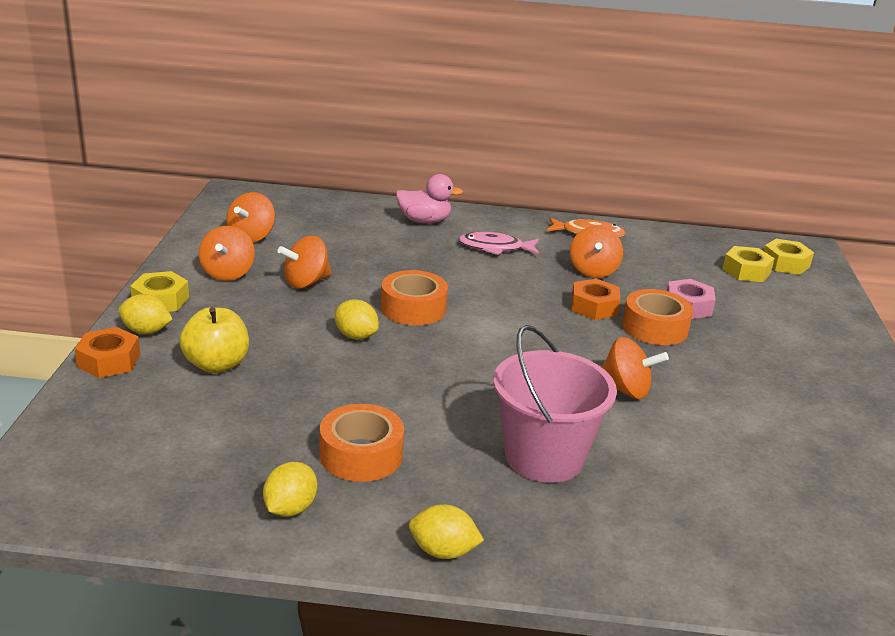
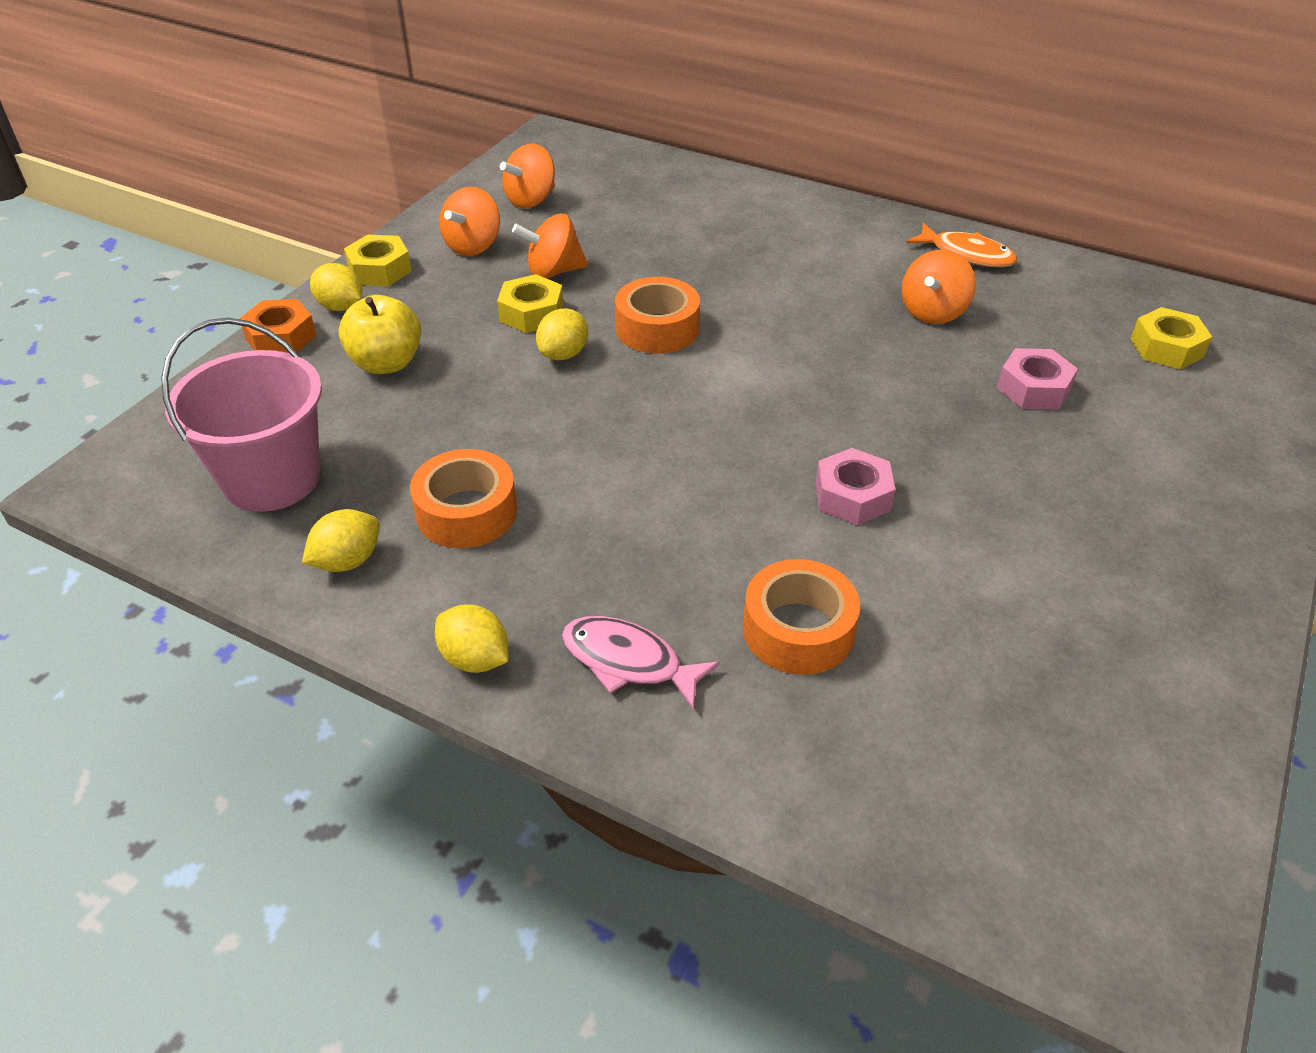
camera: 25 degrees right, 15 degrees up
(356, 336) = (563, 354): yellow lemon -> yellow lemon turned 60 degrees clockwise
(424, 221) = (755, 206): pink duck -> none
(495, 248) = (821, 258): pink fish -> pink fish (628, 662)
(544, 457) = (679, 566): pink bucket -> pink bucket (272, 479)
(594, 307) = (896, 366): orange nut -> none
(625, 390) = (852, 496): orange spinning top -> pink nut
(655, 328) = (961, 412): orange tape -> orange tape (798, 630)
(785, 263) = (1240, 345): yellow nut -> yellow nut (531, 313)

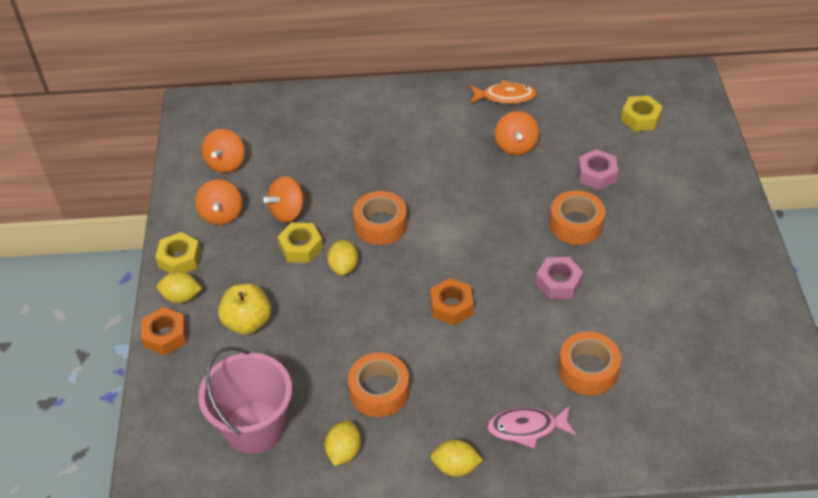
camera: 30 degrees left, 5 degrees up
(664, 457) = (451, 306): none -> orange nut
(946, 436) = (576, 224): none -> orange tape

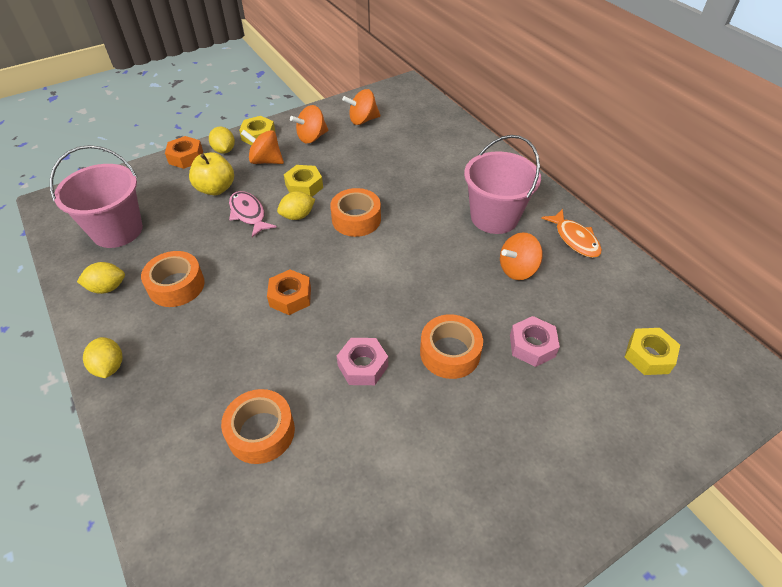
camera: 60 degrees right, 0 degrees up
(287, 212) = (336, 166): orange spinning top -> orange spinning top (265, 161)
(445, 131) = (494, 217): none -> pink bucket
(526, 428) = (169, 405): pink fish -> pink fish (248, 214)

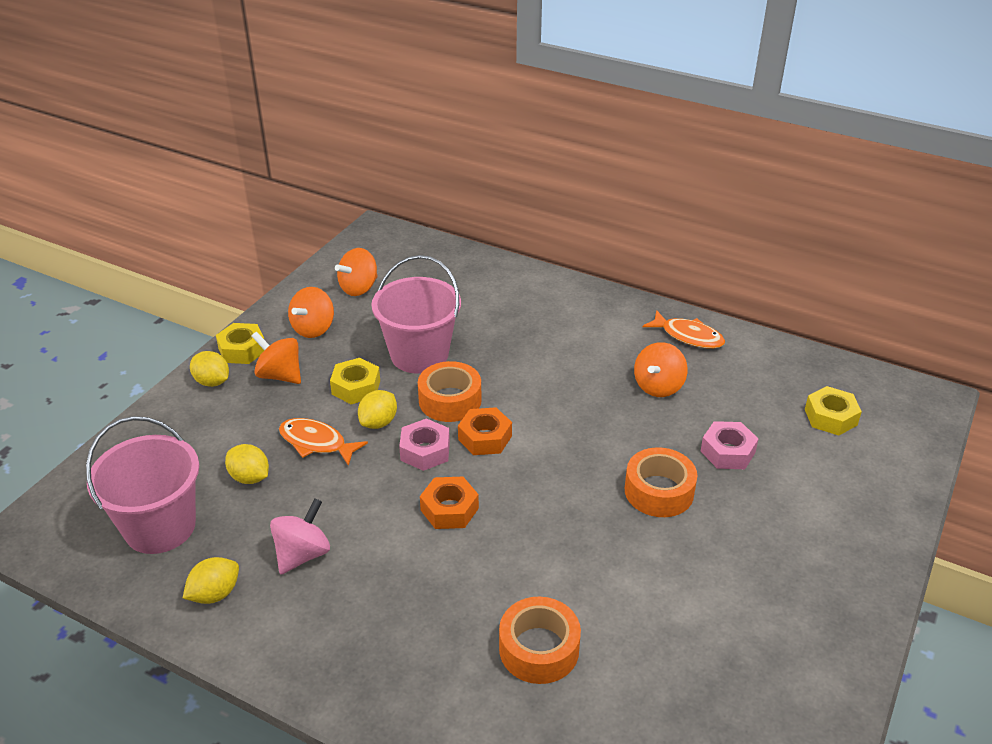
camera: 30 degrees left, 10 degrees down
(109, 367) = (305, 671): yellow lemon -> yellow lemon (250, 477)
(176, 285) = (302, 554): orange tape -> pink spinning top
(186, 157) = (167, 408): orange nut -> orange nut (485, 438)
(216, 189) = (246, 430): yellow apple -> none
(248, 214) = (316, 443): pink fish -> orange fish
(265, 161) = (280, 375): orange spinning top -> orange spinning top turned 45 degrees clockwise
(363, 366) = (586, 541): pink nut -> pink nut (425, 451)
(494, 217) = (594, 344): pink bucket -> pink bucket (419, 355)

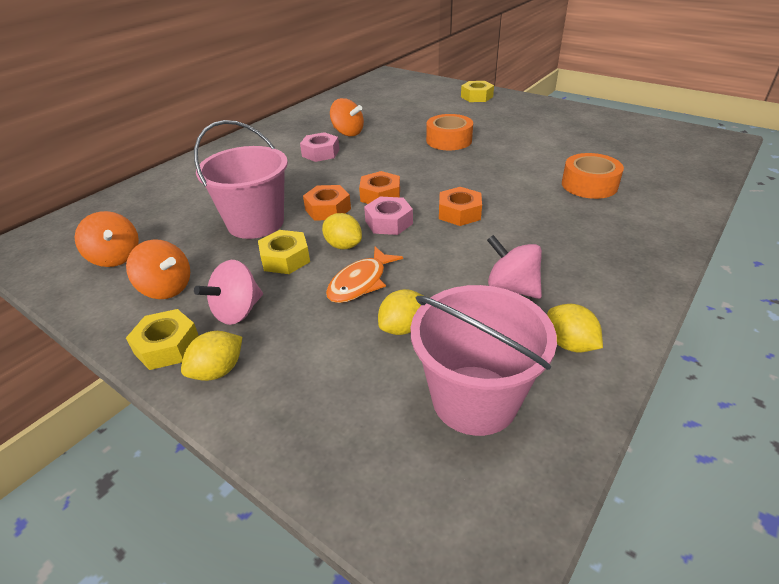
camera: 80 degrees left, 0 degrees up
(280, 375) = (237, 311): orange spinning top -> pink spinning top
(450, 400) = (328, 209): orange tape -> orange nut
(688, 336) = (300, 120): orange fish -> none
(727, 452) = (417, 120): pink nut -> pink nut (320, 153)
(830, 417) = (395, 94): yellow nut -> yellow nut (476, 97)

